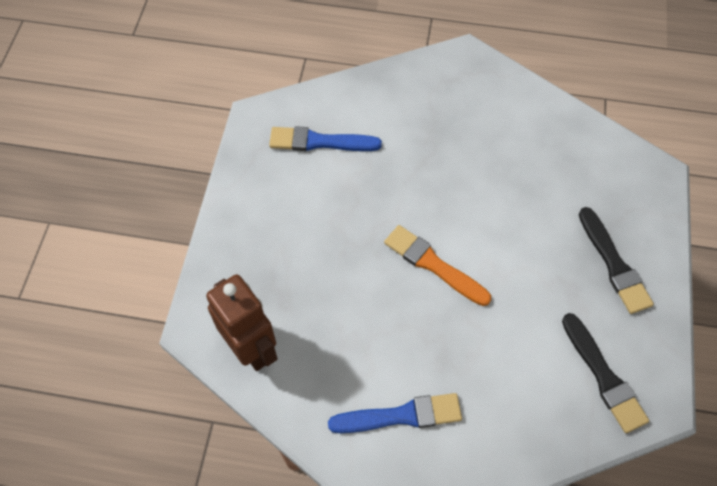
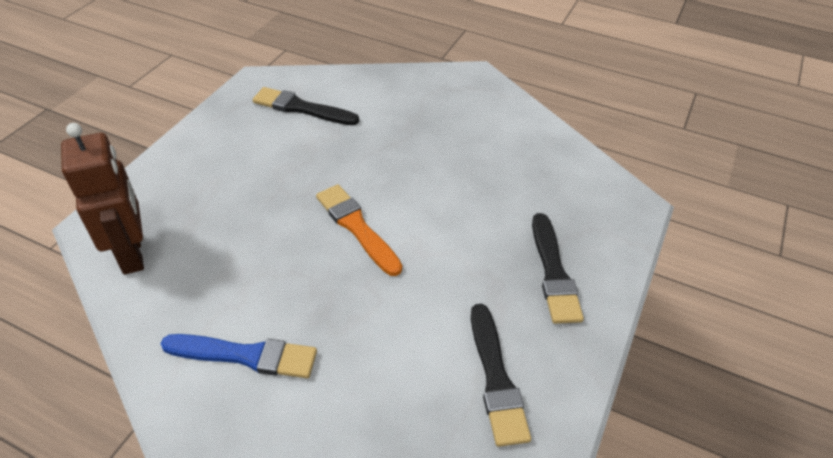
camera: 15 degrees right, 15 degrees down
(319, 142) = (301, 108): blue brush -> black brush

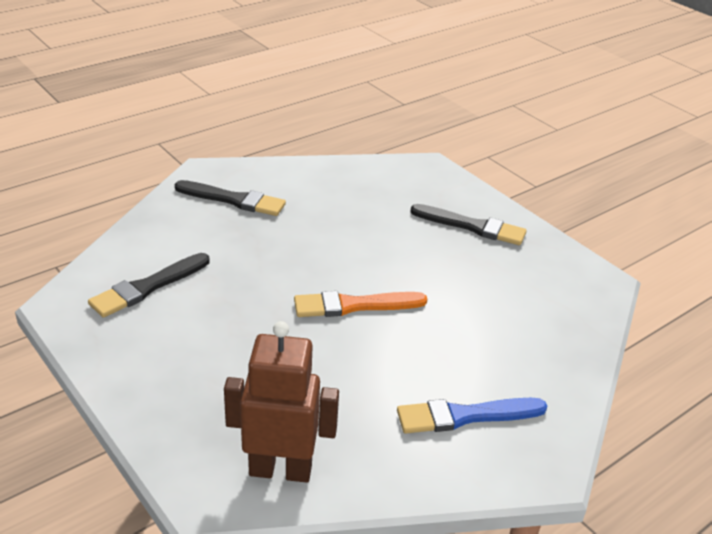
camera: 65 degrees left, 10 degrees down
(246, 356) = (465, 416): blue brush -> blue brush turned 135 degrees counterclockwise
(496, 378) = (554, 289): black brush -> black brush (234, 200)

